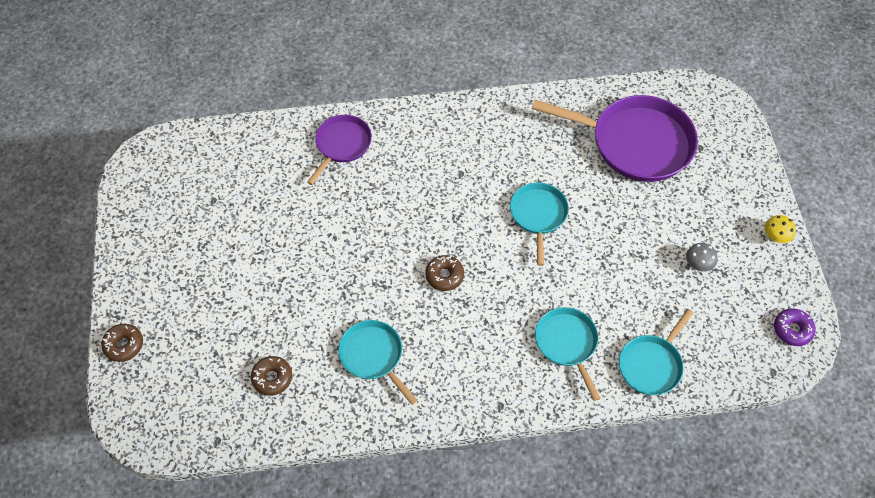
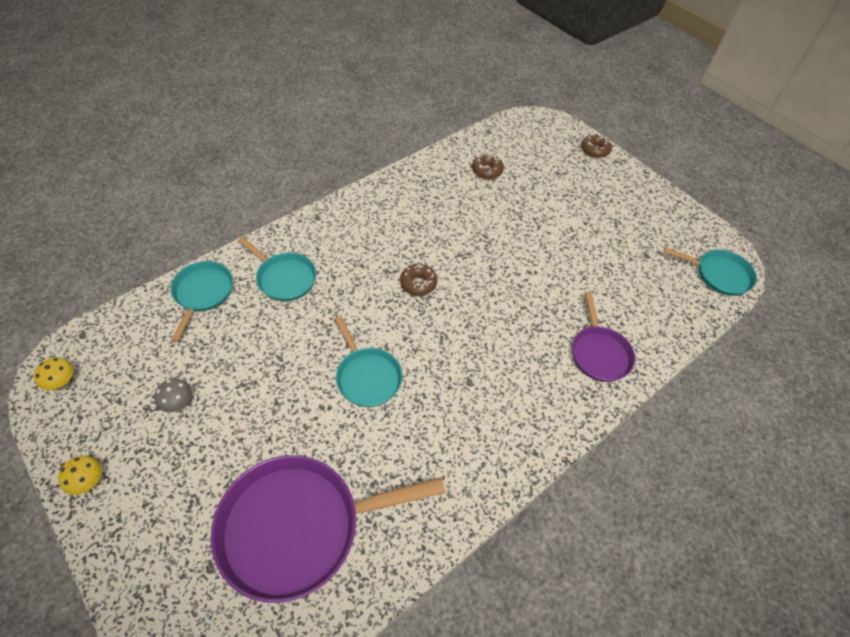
camera: 145 degrees right, 5 degrees down
(373, 356) = (430, 209): turquoise pan -> turquoise pan (719, 275)
(792, 330) = (63, 382): purple donut -> yellow mushroom

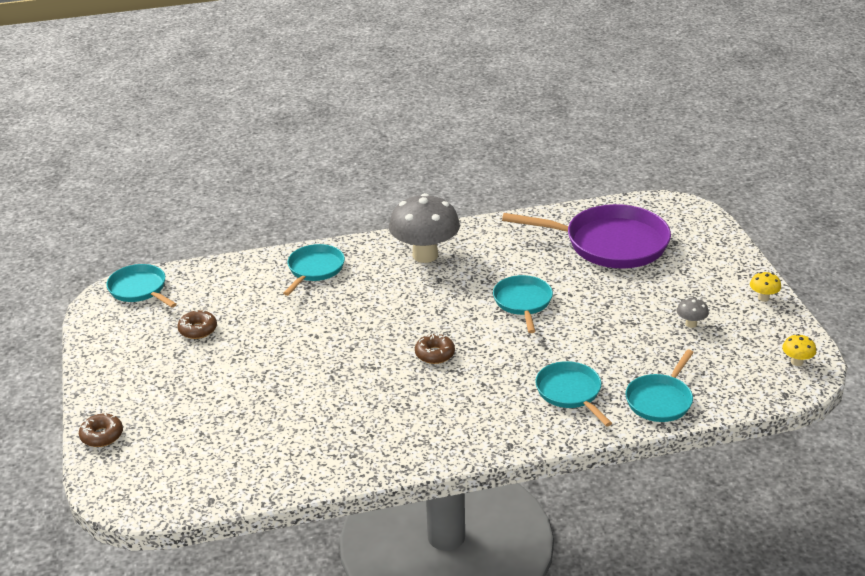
camera: 150 degrees left, 20 degrees down
(487, 171) = (264, 446): brown donut -> brown donut (198, 330)
(507, 417) = (425, 255): none -> grey mushroom
(599, 353) = (314, 269): purple pan -> turquoise pan

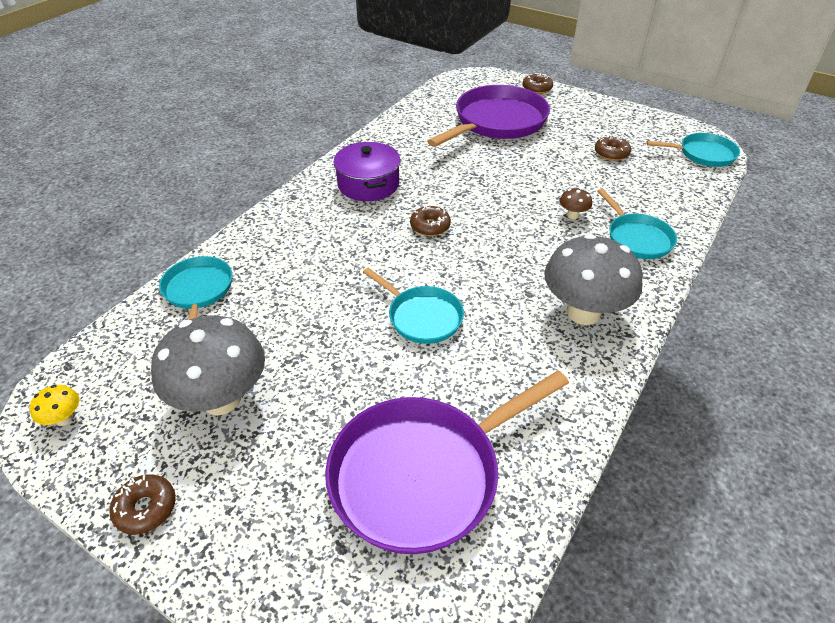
camera: 135 degrees right, 10 degrees up
(218, 418) = (497, 122): none -> purple pan
(324, 304) = (572, 215): none -> brown mushroom
(431, 419) = (368, 184): none -> purple pot
(570, 392) = (285, 255): turquoise pan -> none
(691, 324) = (221, 399): grey mushroom -> grey mushroom, size x2.43
(763, 298) = (146, 508): yellow mushroom -> brown donut

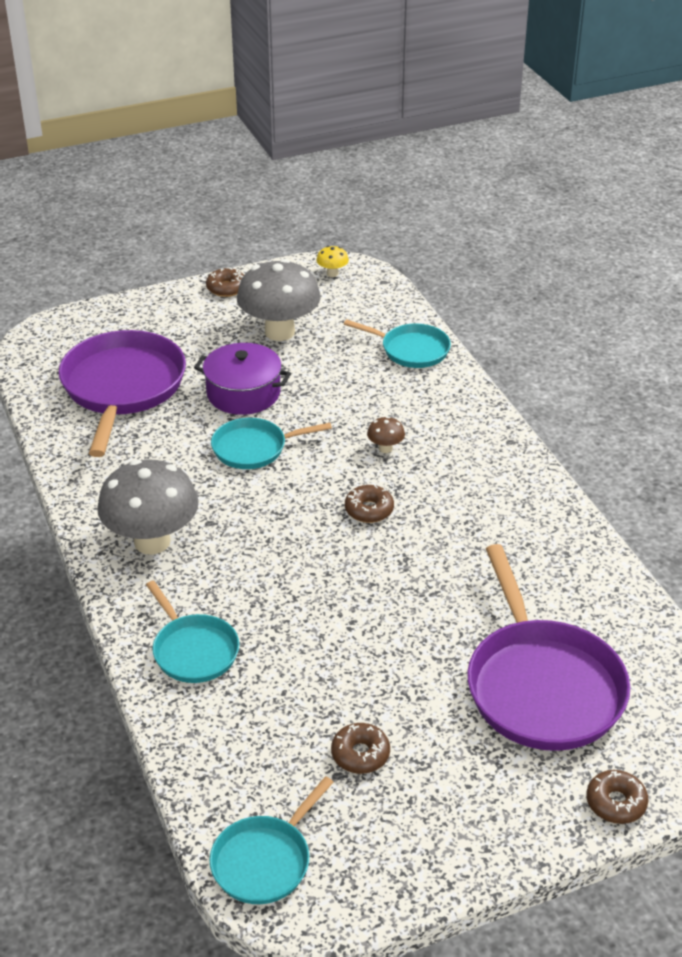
camera: 125 degrees right, 5 degrees down
(368, 184) = (487, 500): purple pot -> purple pot (243, 393)
(572, 215) = (279, 625): brown mushroom -> brown mushroom (385, 448)
(637, 238) = (193, 650): turquoise pan -> turquoise pan turned 135 degrees counterclockwise

